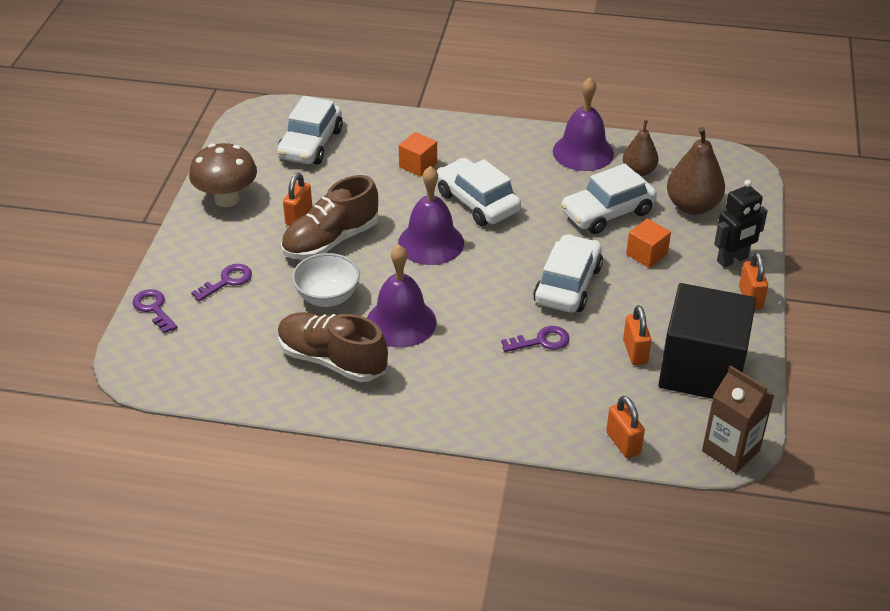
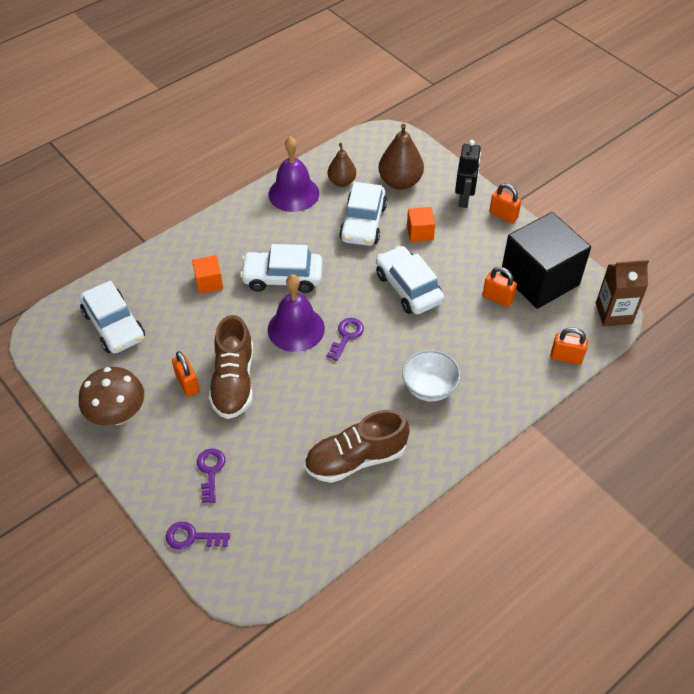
camera: 50 degrees left, 10 degrees up
(327, 297) = (290, 421): white bowl -> white bowl (429, 388)
(401, 322) = (356, 396): purple bell -> none
(541, 341) = (445, 336): purple key -> purple key (346, 336)

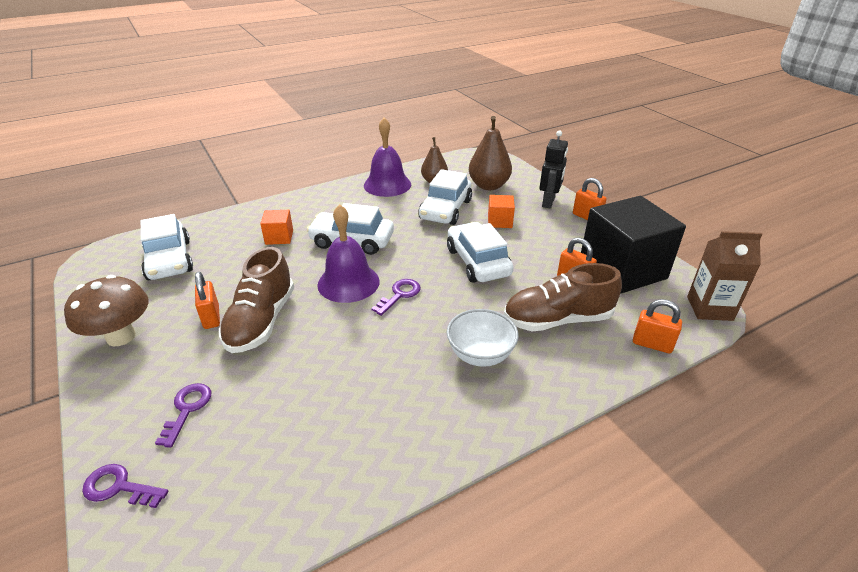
camera: 10 degrees right, 15 degrees down
(356, 459) = (369, 421): brown shoe -> brown shoe (557, 319)

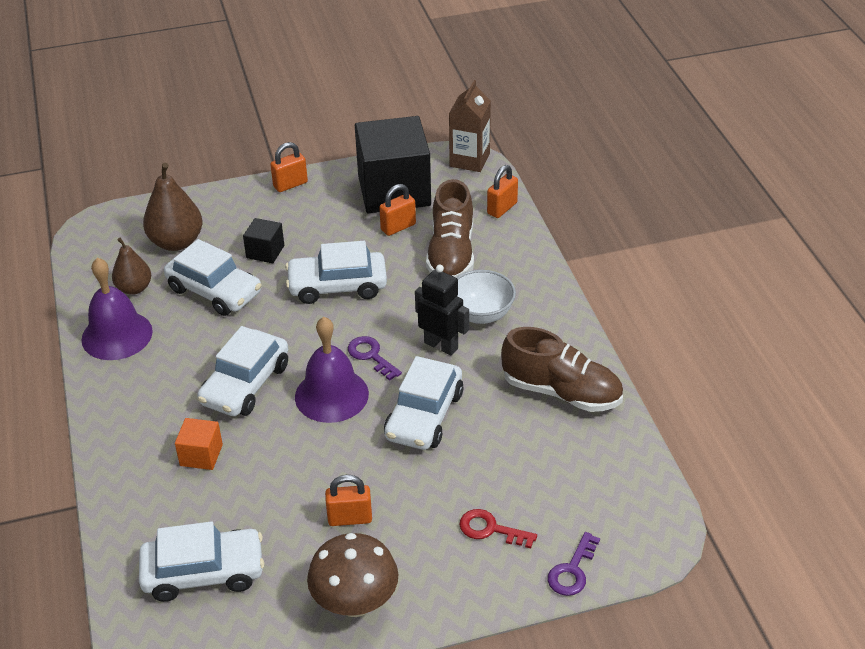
camera: 75 degrees left, 5 degrees up
(187, 409) = (490, 529): purple key -> red key
(261, 321) = (373, 473): brown shoe -> brown shoe (561, 392)
(332, 339) = (424, 415): none -> white car
(499, 221) = (265, 252): orange cube -> black cube
(548, 202) = (244, 203): black robot -> black robot (441, 345)

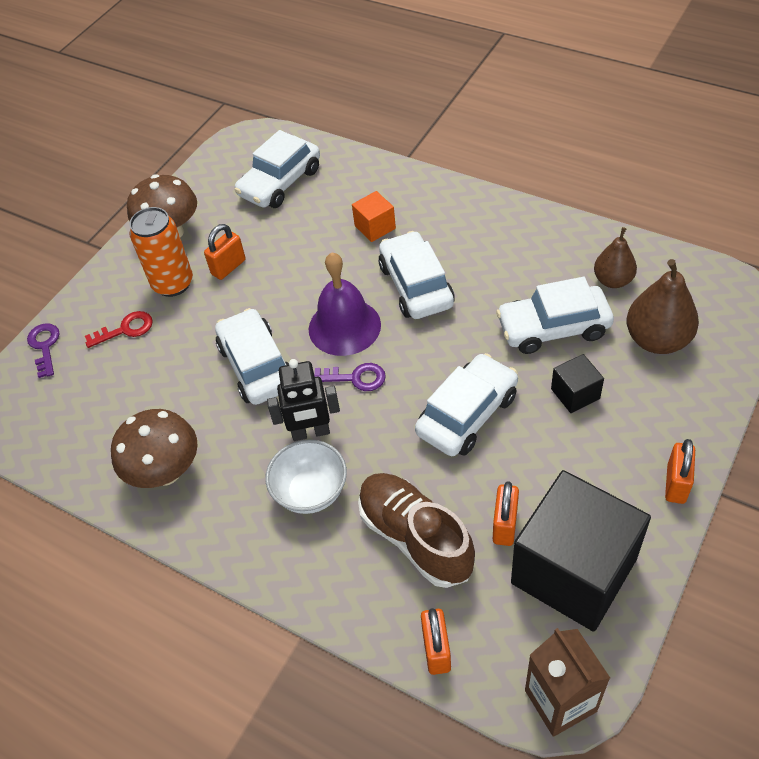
camera: 140 degrees right, 10 degrees up
(117, 335) = (559, 243): purple bell -> none
(410, 542) = (173, 284): none -> orange can
(561, 392) = (166, 472): brown shoe -> brown mushroom

